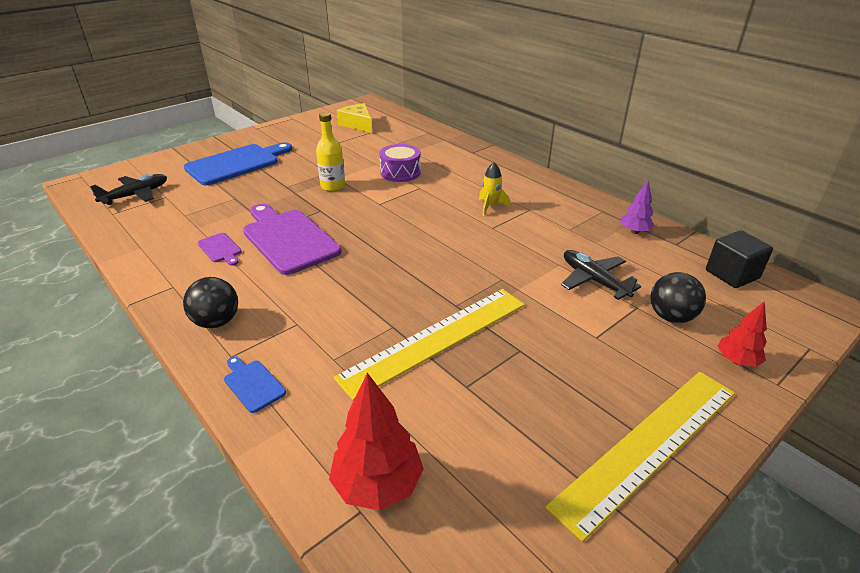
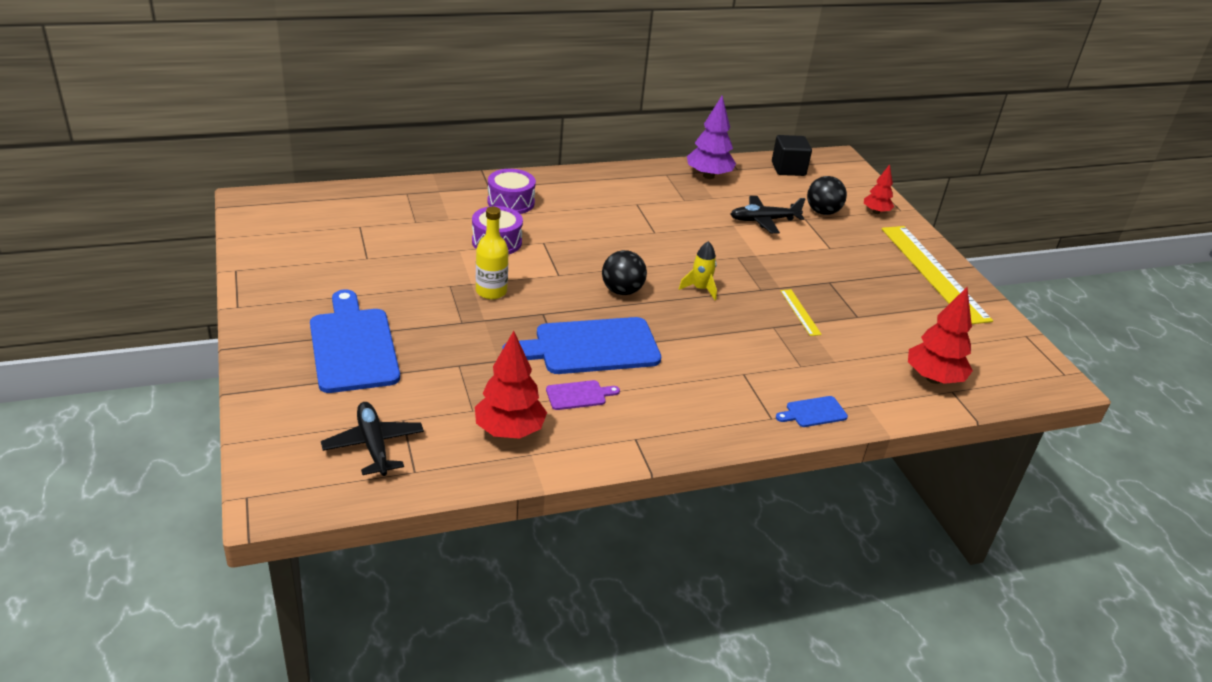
camera: 70 degrees left, 0 degrees up
(165, 233) = (509, 431): none -> red tree
(217, 322) = (715, 418): black ball -> black ball (622, 291)
(288, 239) = (590, 347): purple cutting board -> blue cutting board
(358, 124) = (324, 229): yellow cheese -> none
(436, 339) = (800, 312): yellow ruler -> yellow ruler, size x0.42
(461, 164) = (511, 202): none -> purple drum
(490, 207) = (616, 219): yellow rocket -> yellow rocket (700, 289)
(634, 231) = (708, 176): purple tree -> purple tree, size x1.67

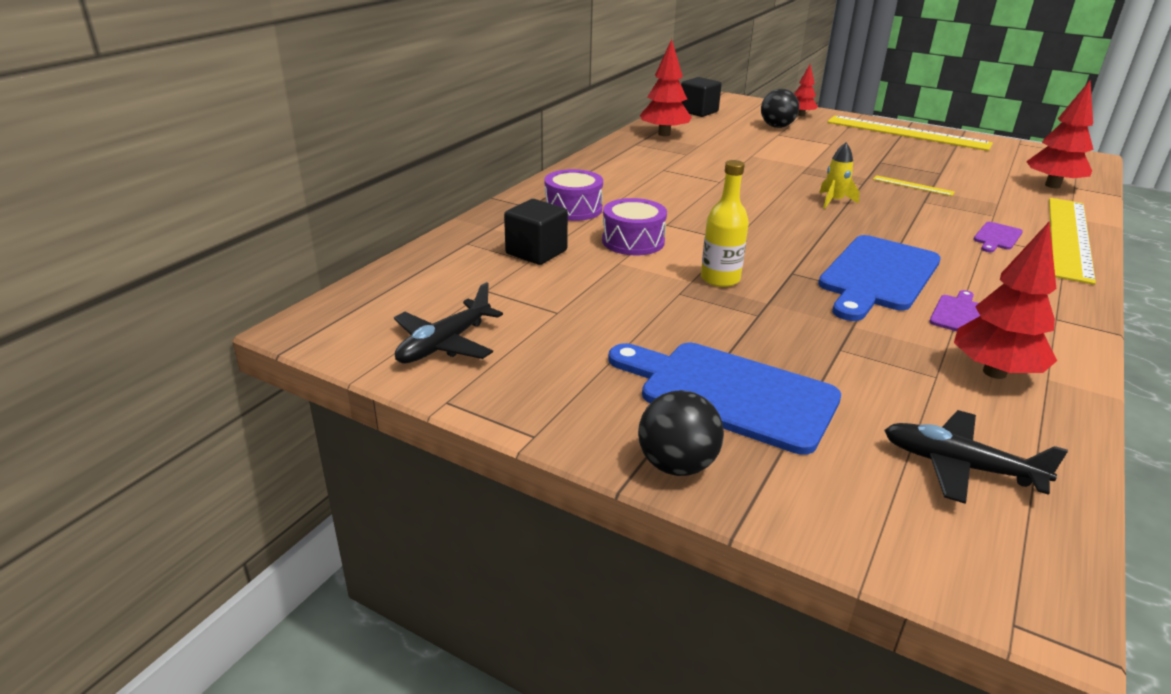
camera: 40 degrees left, 5 degrees down
(429, 219) = (536, 252): none -> black cube
(622, 291) = (797, 228): black ball -> black ball (677, 465)
(708, 176) = (664, 134): purple tree -> red tree
(752, 378) = (997, 237): none -> purple cutting board
(763, 220) = (760, 145): black plane -> black plane (444, 344)
(813, 412) = (1069, 237): blue cutting board -> yellow ruler

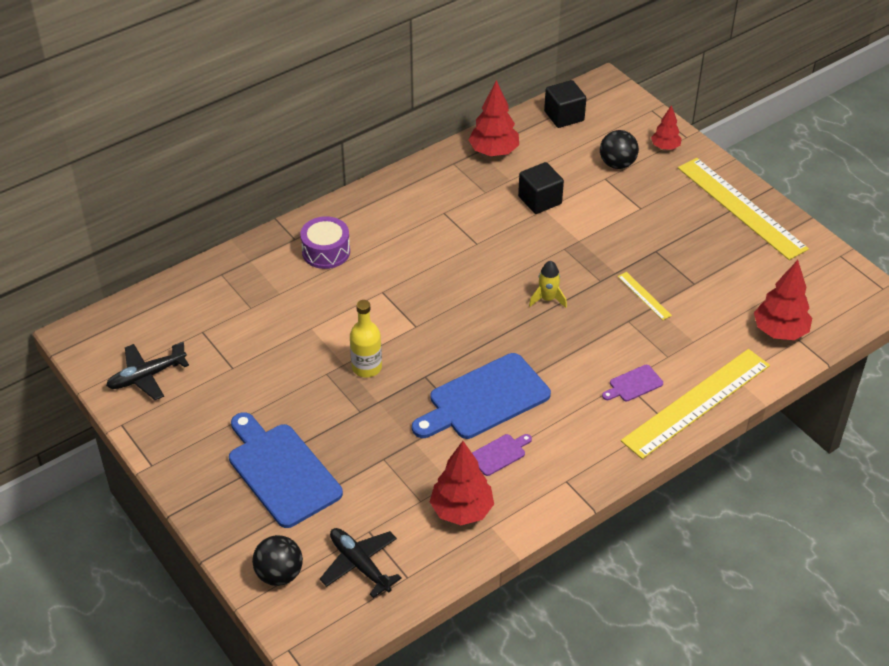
camera: 25 degrees right, 15 degrees up
(536, 252) = (261, 299): black cube -> black cube (540, 200)
(633, 241) = (339, 306): purple drum -> none
(677, 465) = (210, 510): black ball -> black ball (279, 574)

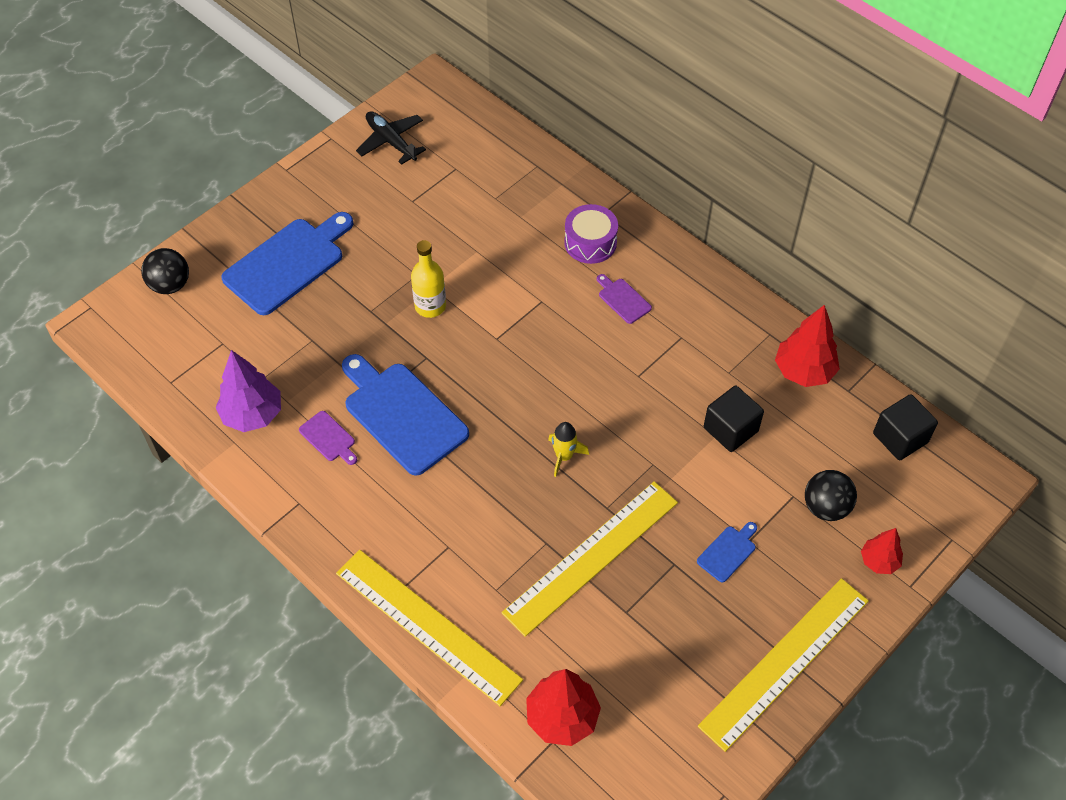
camera: 80 degrees right, 10 degrees up
(359, 564) = (183, 342): black plane -> none
(461, 510) = (252, 415): red tree -> purple tree
(633, 384) = (445, 556): purple cutting board -> purple cutting board (623, 299)
(644, 296) = (592, 557): yellow ruler -> yellow ruler, size x2.39
(648, 220) = (728, 552): none -> blue cutting board

